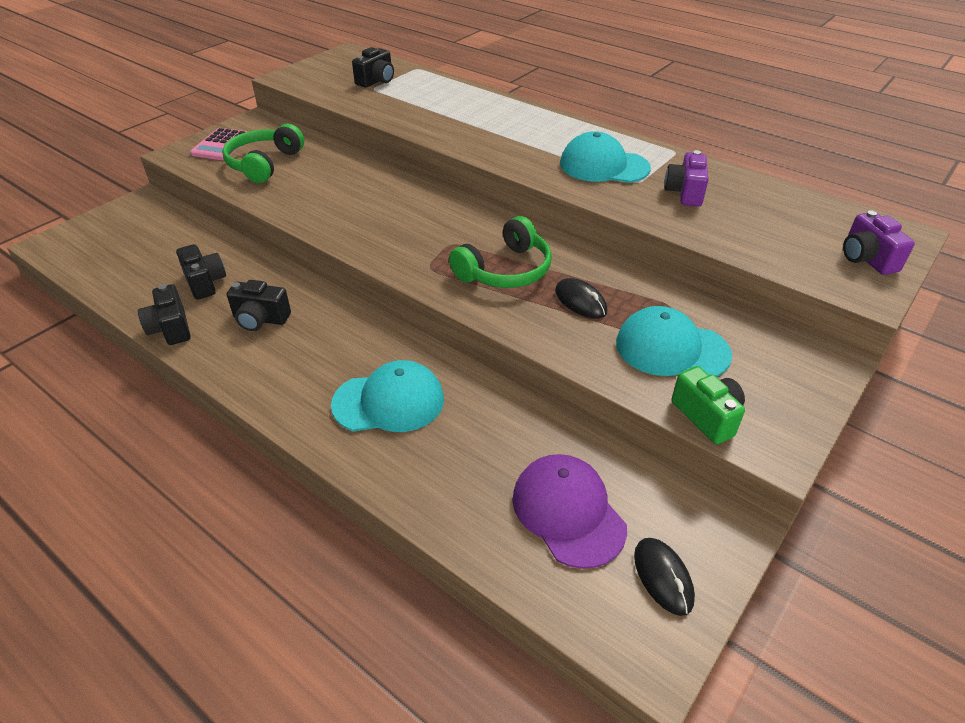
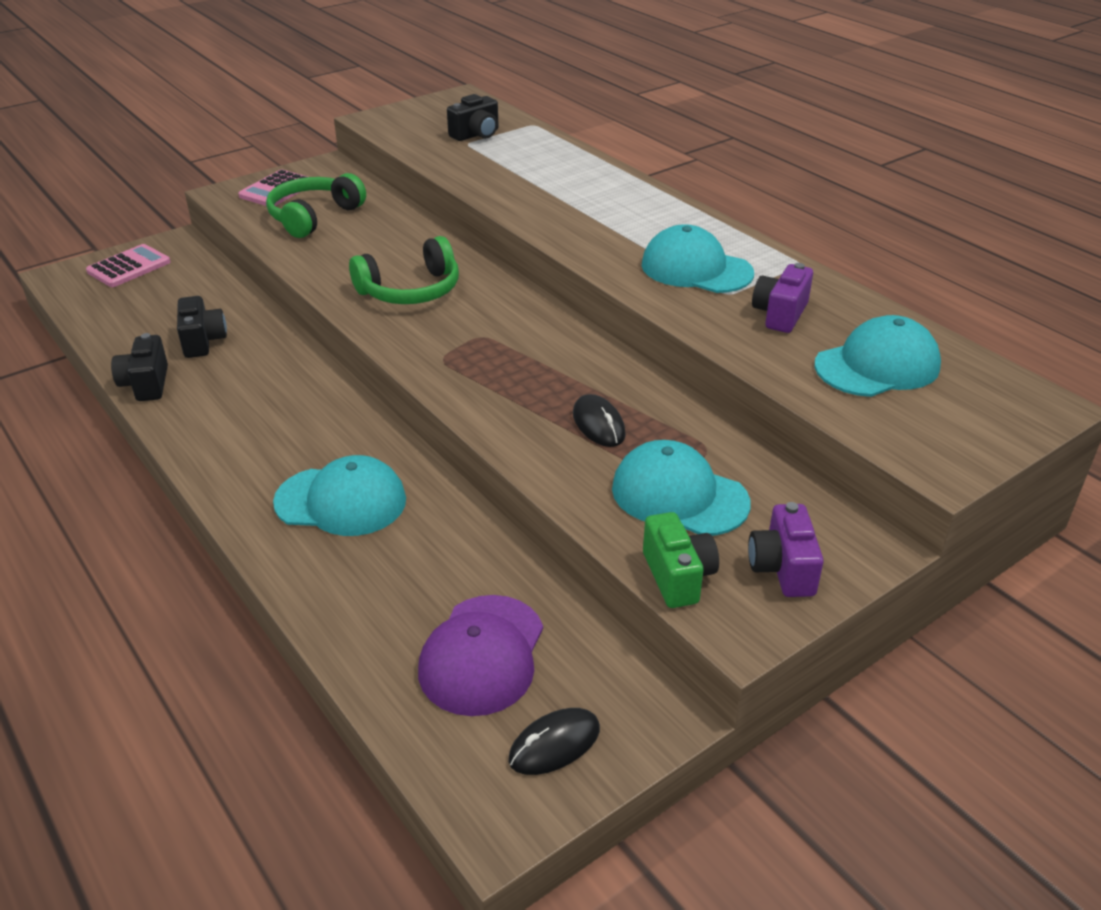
camera: 15 degrees right, 5 degrees down
(109, 228) = (129, 267): none -> pink calculator
(260, 319) = (244, 390): black camera -> none
(505, 270) = (528, 375): green headphones -> green headphones (410, 290)
(568, 512) = (482, 655): purple cap -> purple cap turned 150 degrees counterclockwise
(663, 577) = (554, 744): black mouse -> black mouse turned 60 degrees clockwise
(776, 222) = (877, 366): none -> turquoise cap
(866, 259) = (969, 427): purple camera -> purple camera (782, 568)

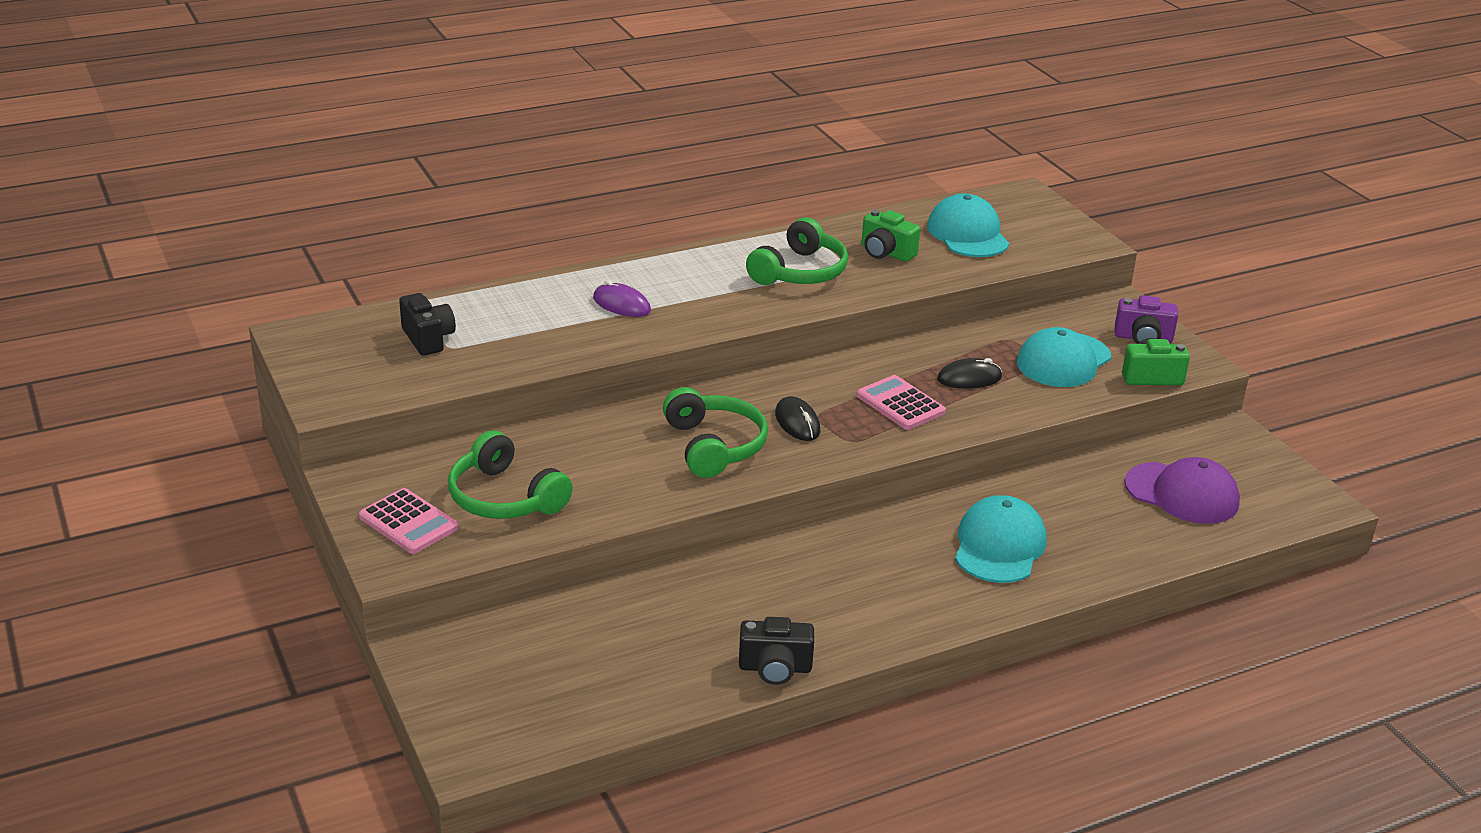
camera: 80 degrees left, 5 degrees down
(129, 267) = (476, 693): pink calculator -> pink calculator (900, 404)
(203, 341) = (695, 627): black camera -> none
(554, 744) = (1260, 475): black mouse -> black mouse (797, 422)
(573, 194) = (621, 304): none -> purple mouse
(696, 269) = (799, 272): turquoise cap -> green headphones
(780, 314) = (886, 253): purple camera -> green camera

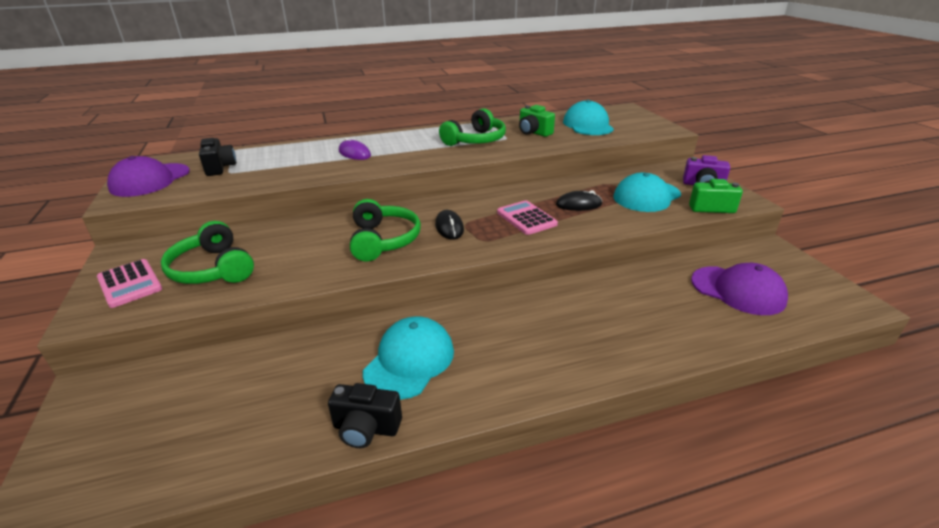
camera: 10 degrees right, 0 degrees up
(339, 366) = (150, 180): none -> purple cap
(999, 546) = (588, 324): turquoise cap -> turquoise cap (409, 361)

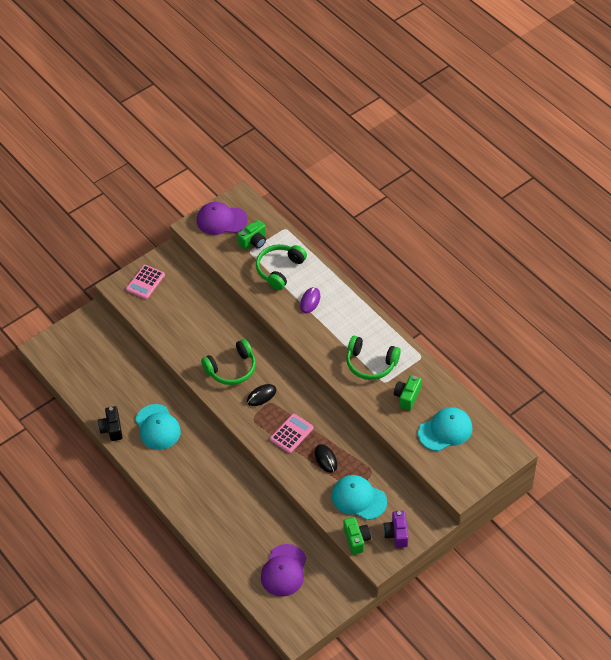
camera: 70 degrees right, 20 degrees up
(213, 269) = (171, 307): green headphones -> green headphones (279, 269)
(220, 168) = (254, 241): black camera -> green camera
(409, 361) = (157, 427): turquoise cap -> turquoise cap turned 60 degrees clockwise

